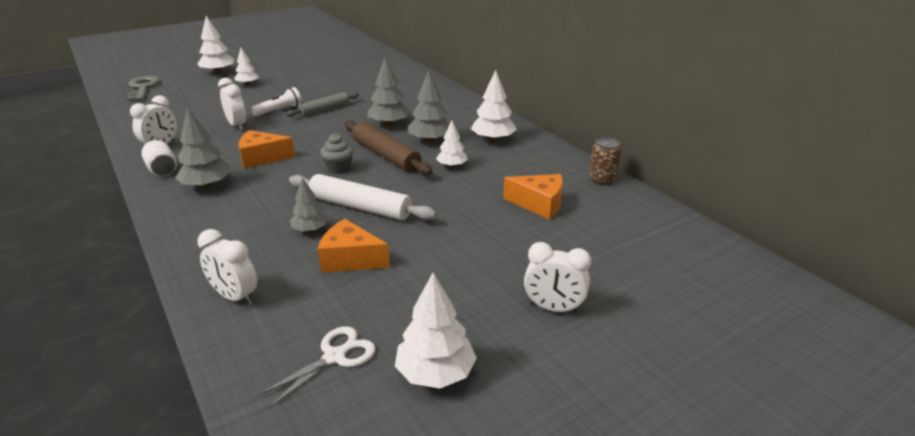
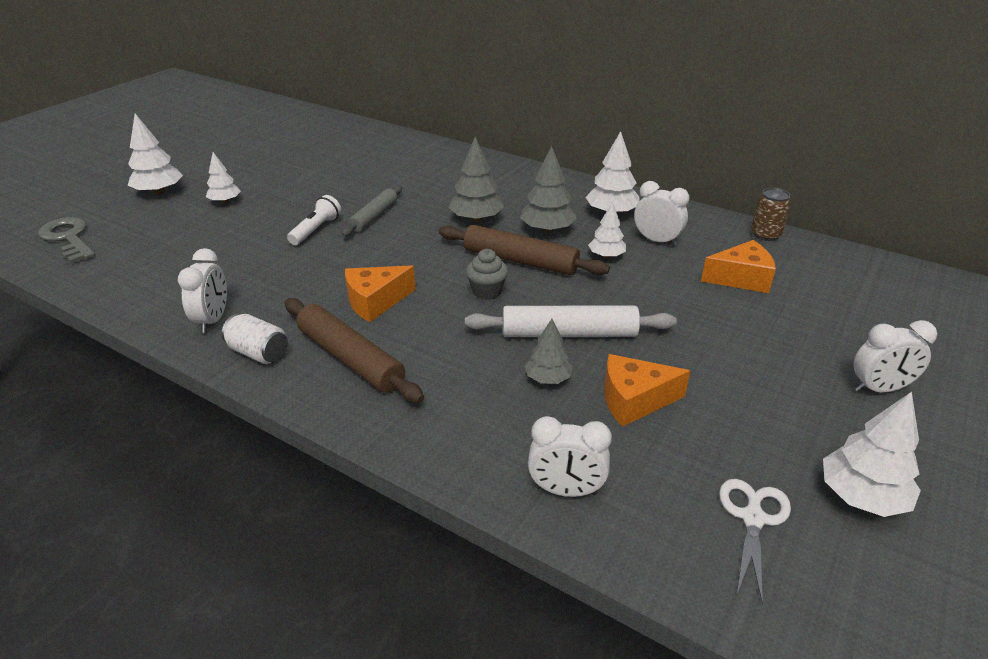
camera: 25 degrees left, 5 degrees up
(207, 186) = (350, 358): grey tree -> brown rolling pin
(237, 125) = (285, 264): white clock -> white clock (657, 240)

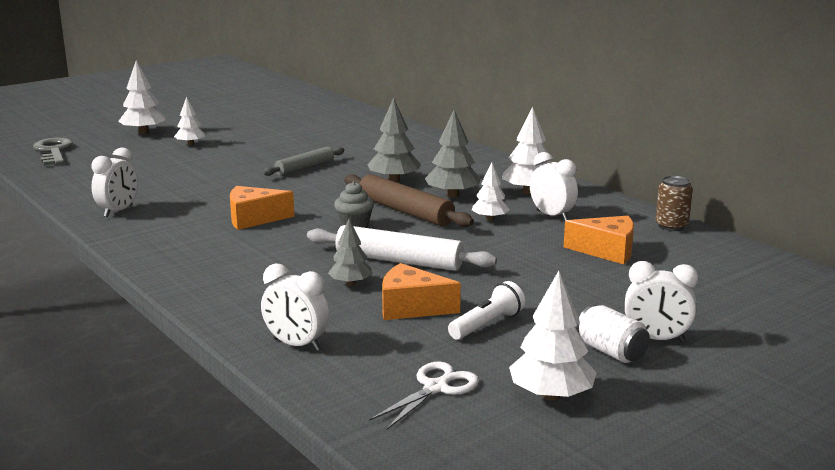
camera: 20 degrees right, 15 degrees down
(259, 353) = (135, 234): white can -> white can (611, 352)
(316, 230) = (248, 170): white flashlight -> white flashlight (487, 325)
(350, 358) = (201, 247): brown rolling pin -> none

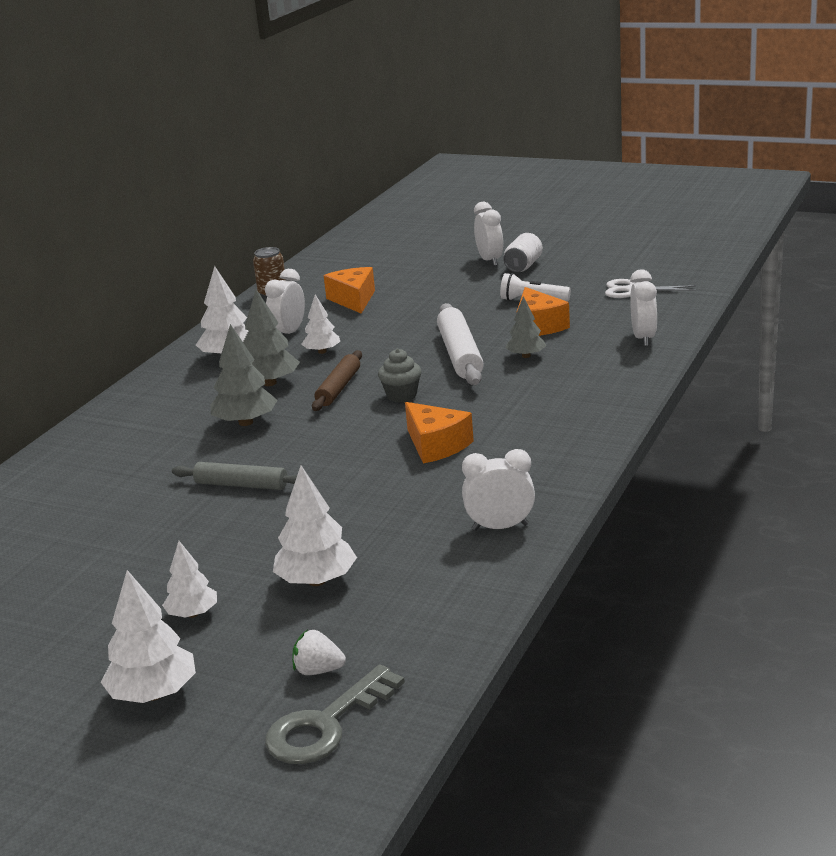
camera: 115 degrees left, 5 degrees up
(92, 156) = (318, 670): none -> white strawberry
(405, 211) = (338, 388): brown rolling pin -> brown rolling pin, size x0.66
(551, 395) = (597, 266): white tree -> white tree (317, 581)

